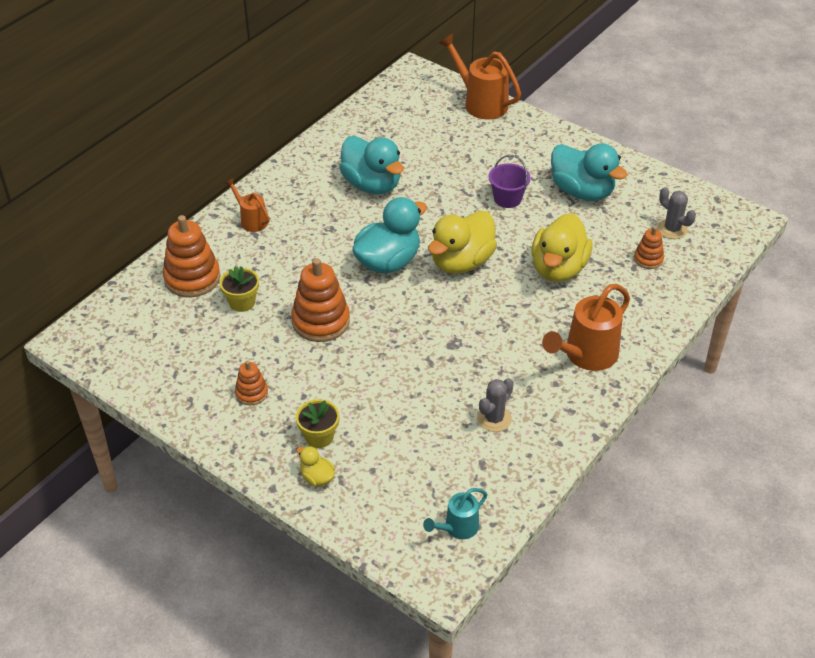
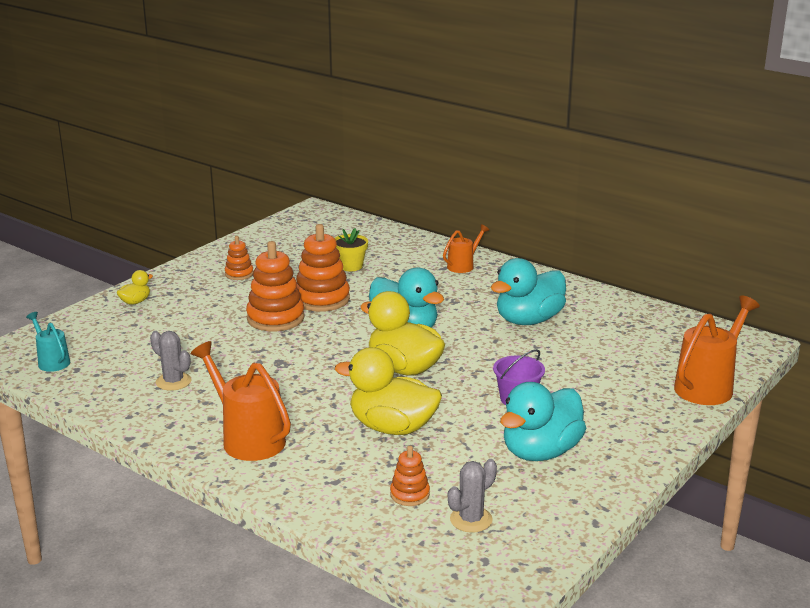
camera: 90 degrees right, 20 degrees down
(192, 278) = (383, 246): orange stacking toy -> orange stacking toy (275, 318)
(319, 436) = (180, 301): yellow flower pot -> none

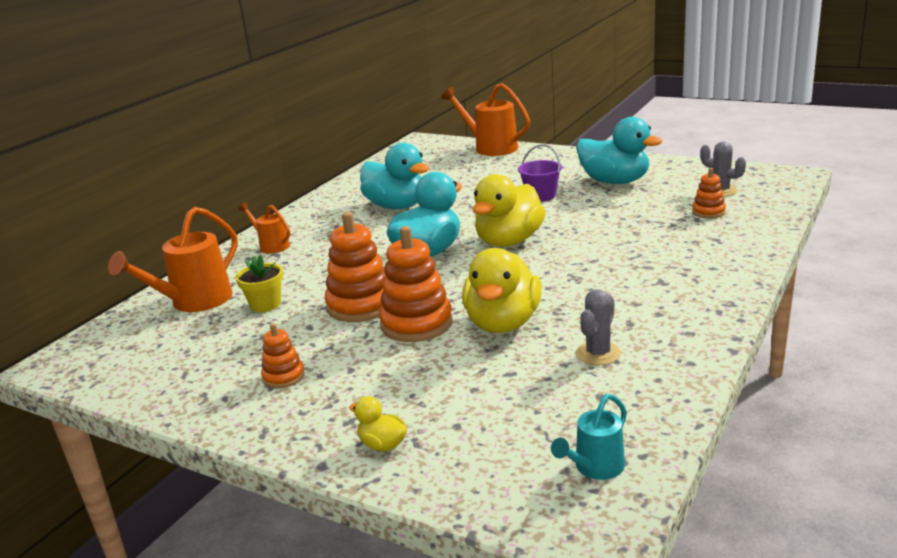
camera: 95 degrees left, 0 degrees up
(247, 438) = (682, 287): orange watering can -> orange watering can (194, 302)
(392, 427) = (616, 231): yellow duck -> yellow duck (503, 323)

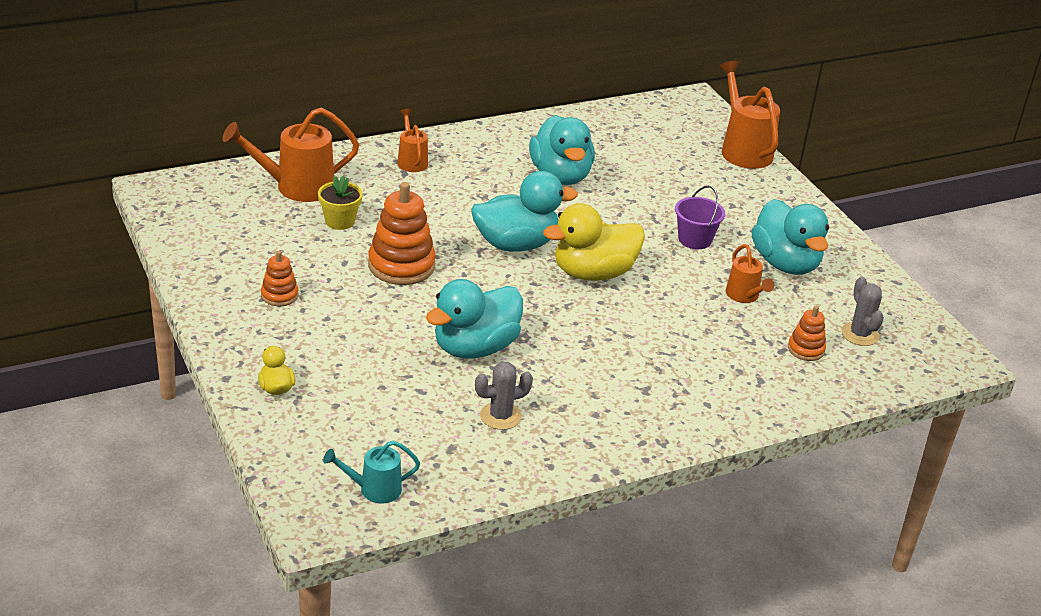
camera: 30 degrees right, 10 degrees up
(416, 324) = (417, 308): orange stacking toy -> none
(503, 323) = (475, 347): yellow duck -> turquoise duck
(623, 206) = (744, 296): none -> orange watering can

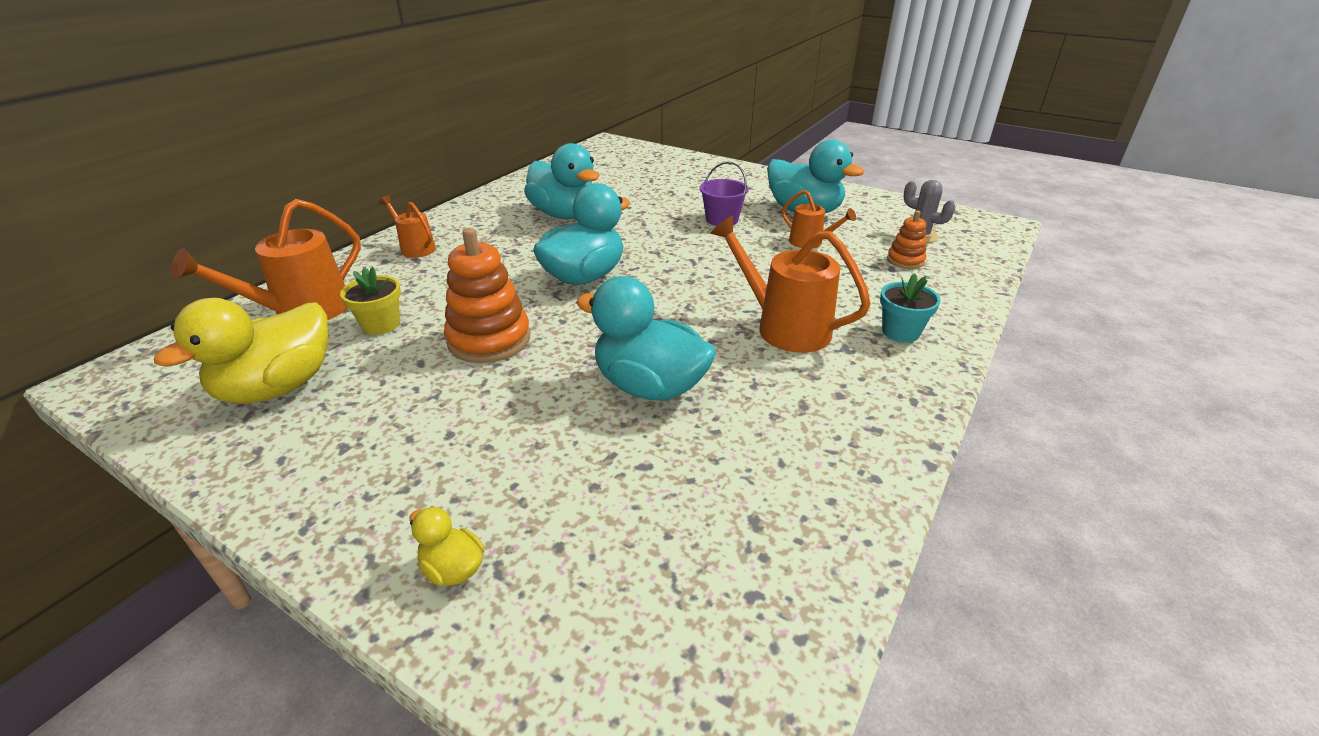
camera: 30 degrees left, 0 degrees up
(279, 295) = (364, 435): orange stacking toy -> none
(373, 489) = (731, 654): turquoise watering can -> none
(475, 347) = (649, 386): turquoise duck -> turquoise duck turned 105 degrees clockwise
(500, 416) = (759, 448): grey cactus -> none
(593, 273) = (677, 273): yellow duck -> yellow duck (278, 387)
(706, 398) = (900, 332): none -> turquoise flower pot
(743, 149) = (678, 157): orange watering can -> orange watering can (783, 327)

